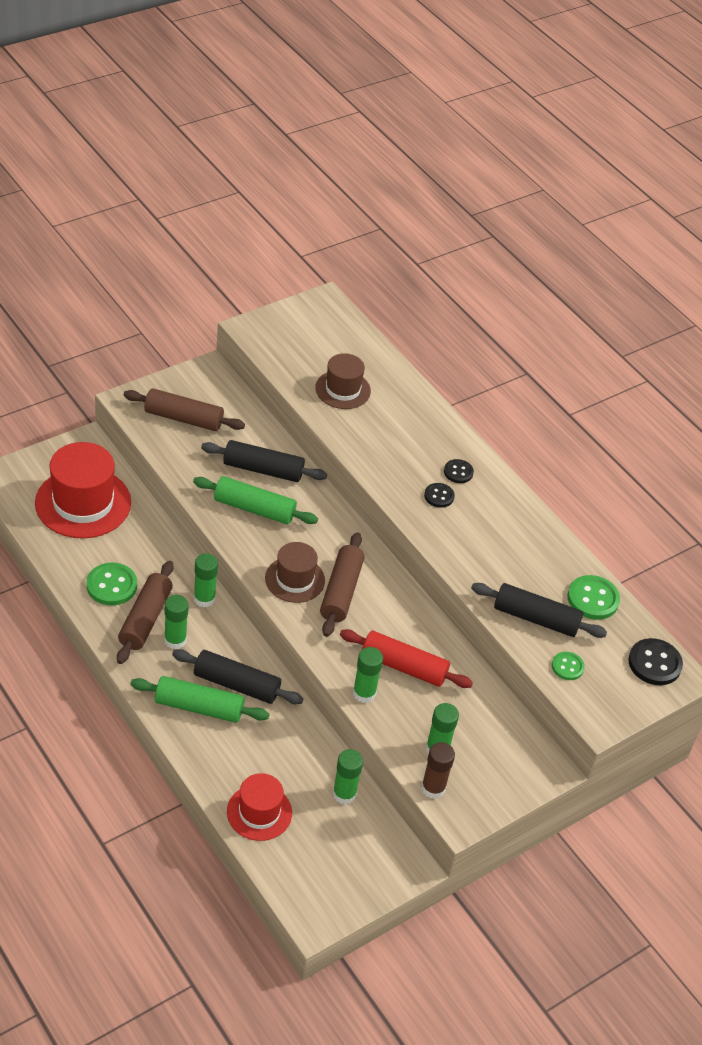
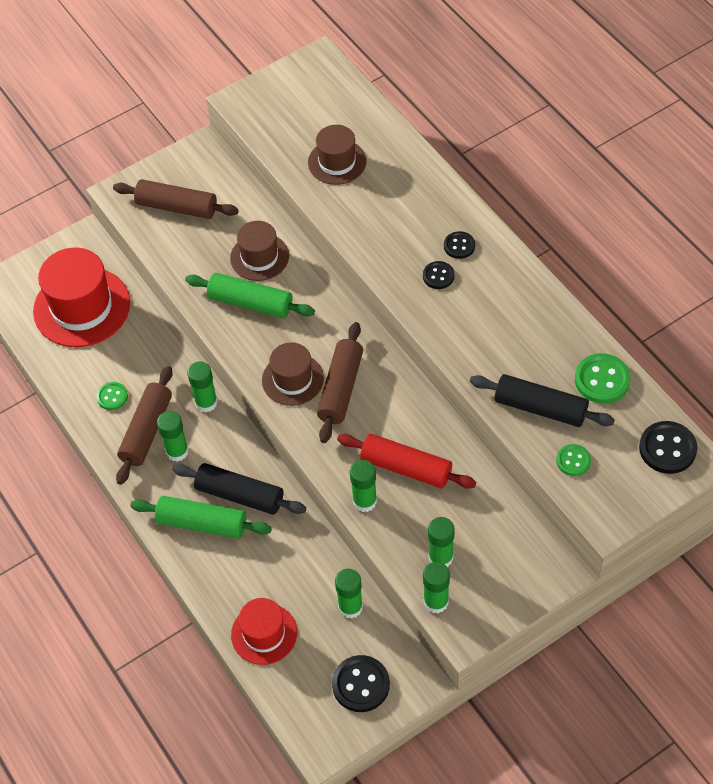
camera: 10 degrees right, 10 degrees up
(111, 585) = (112, 397): green button -> green button, size x0.60
(263, 469) = (259, 257): black rolling pin -> brown hat
(354, 865) = (361, 684): none -> black button
(433, 788) = (436, 602): brown glue stick -> green glue stick

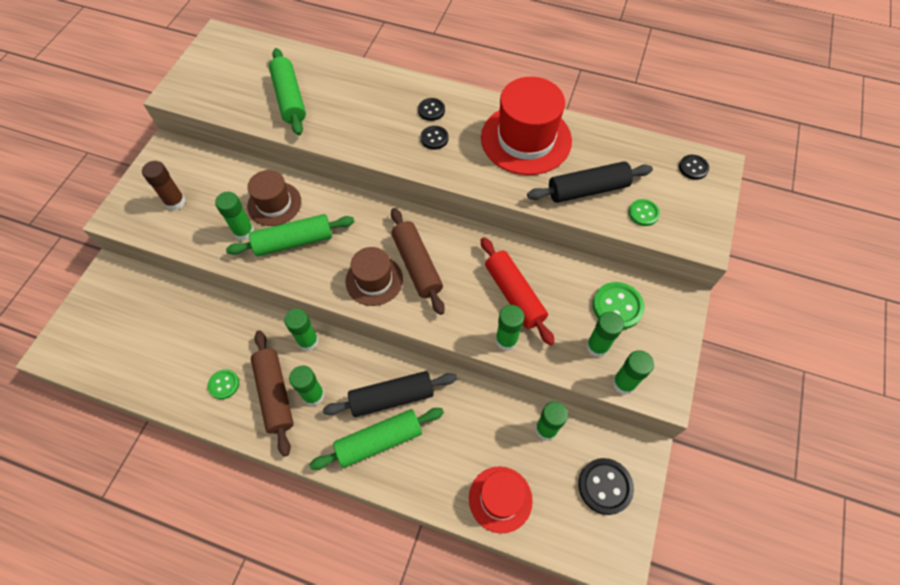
camera: 40 degrees left, 5 degrees up
(82, 307) = (143, 327): red hat -> red hat (526, 139)
(177, 207) = (175, 202): brown rolling pin -> brown glue stick
(215, 269) = (244, 232): none -> green glue stick
(337, 162) = (290, 98): brown hat -> green rolling pin
(406, 467) = (514, 294): red rolling pin -> red rolling pin turned 75 degrees clockwise
(602, 380) = (609, 147): green button -> green button (617, 306)
(667, 449) = (693, 168): black button -> black button, size x0.60

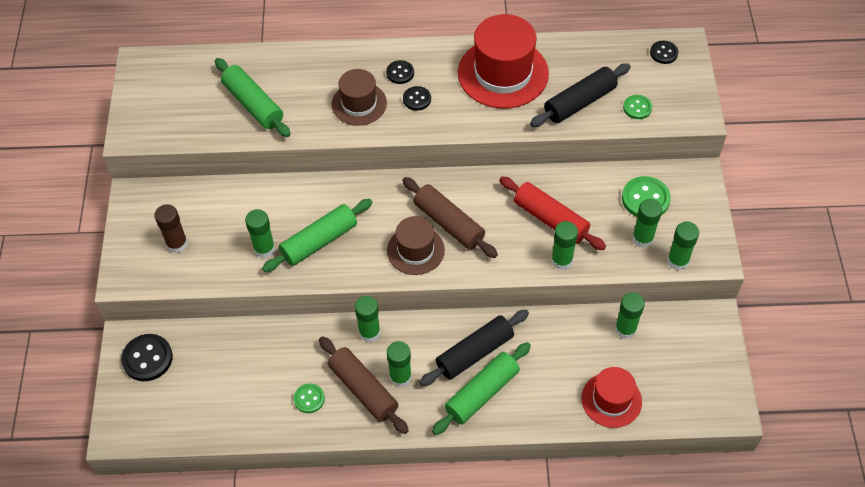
camera: 20 degrees left, 5 degrees down
(274, 204) = (279, 213): brown hat -> brown hat (359, 104)
(605, 486) = (695, 357): black button -> black button (147, 358)

